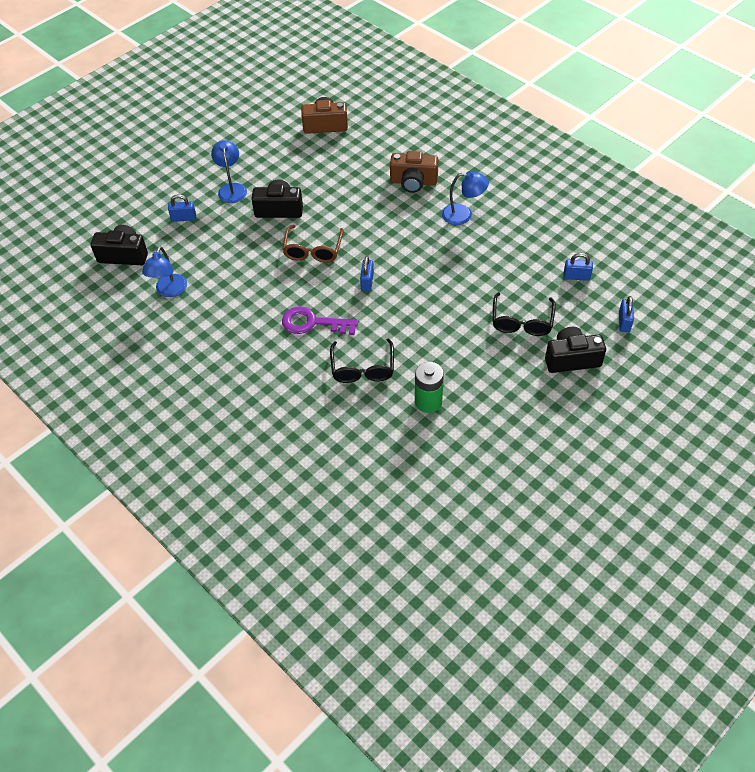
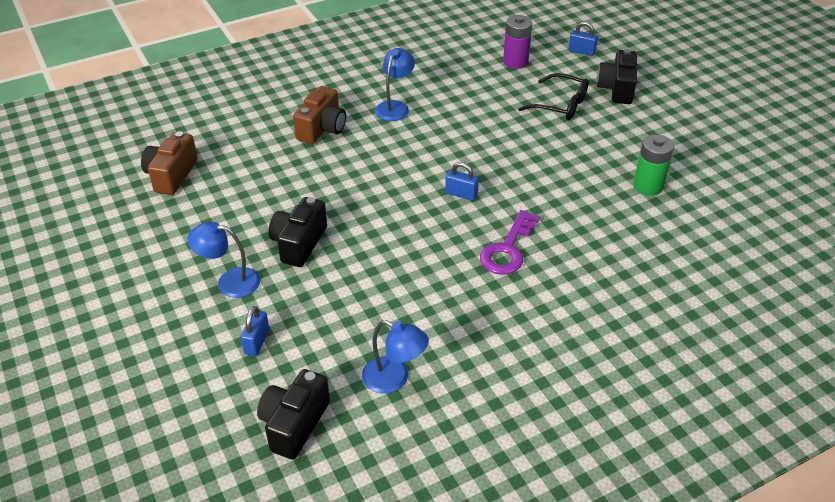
camera: 75 degrees left, 10 degrees down
(313, 250) = (388, 227): brown glasses -> none
(362, 368) = (589, 223): black glasses -> none
(576, 276) = (515, 62): blue padlock -> purple battery

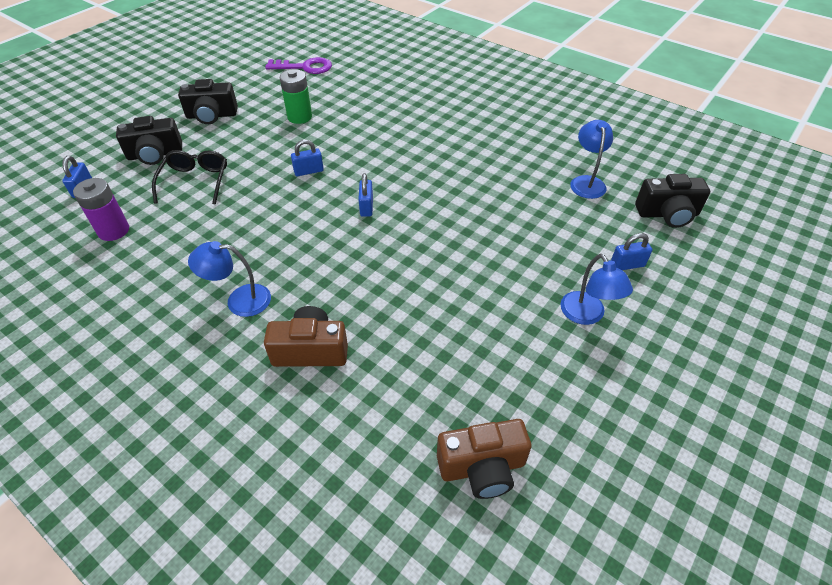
camera: 115 degrees left, 5 degrees up
(299, 243) = (503, 288): black camera -> black camera (212, 115)
(508, 249) = (418, 165): purple key -> purple key (305, 67)
(540, 171) = (308, 171): none -> blue padlock

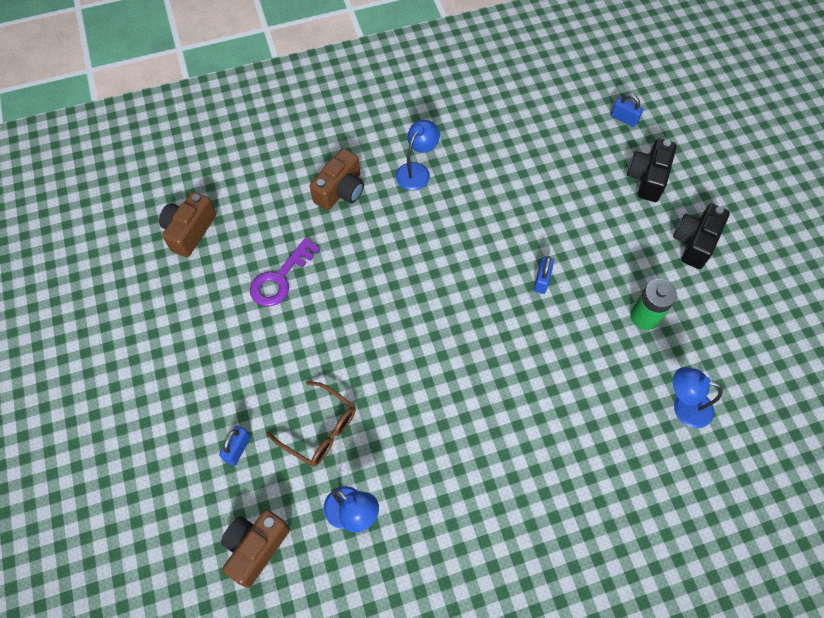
camera: 125 degrees right, 15 degrees up
(113, 230) = (551, 124): purple battery -> none
(195, 181) = (583, 193): black glasses -> none
(305, 67) = (760, 374): purple key -> purple key (280, 278)
(366, 207) = (458, 298): blue padlock -> none
(556, 227) = (319, 429): none -> brown glasses
(587, 315) = (224, 373): blue lamp -> blue lamp (684, 406)
(667, 214) = (256, 547): black camera -> brown camera

